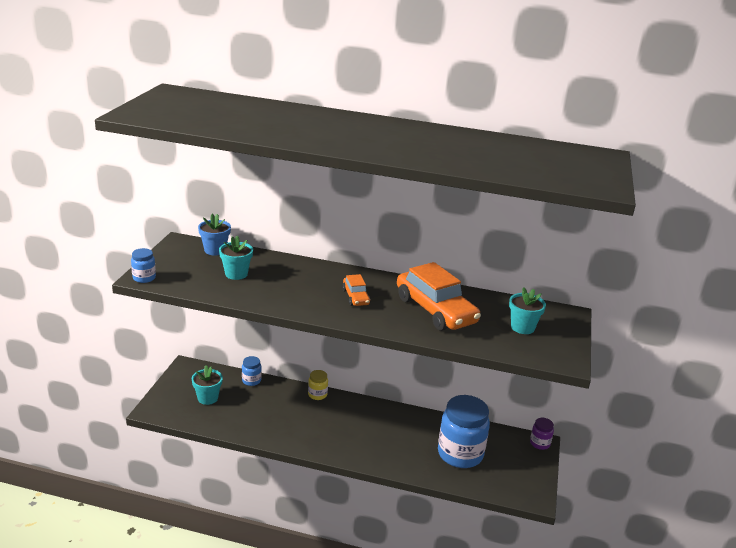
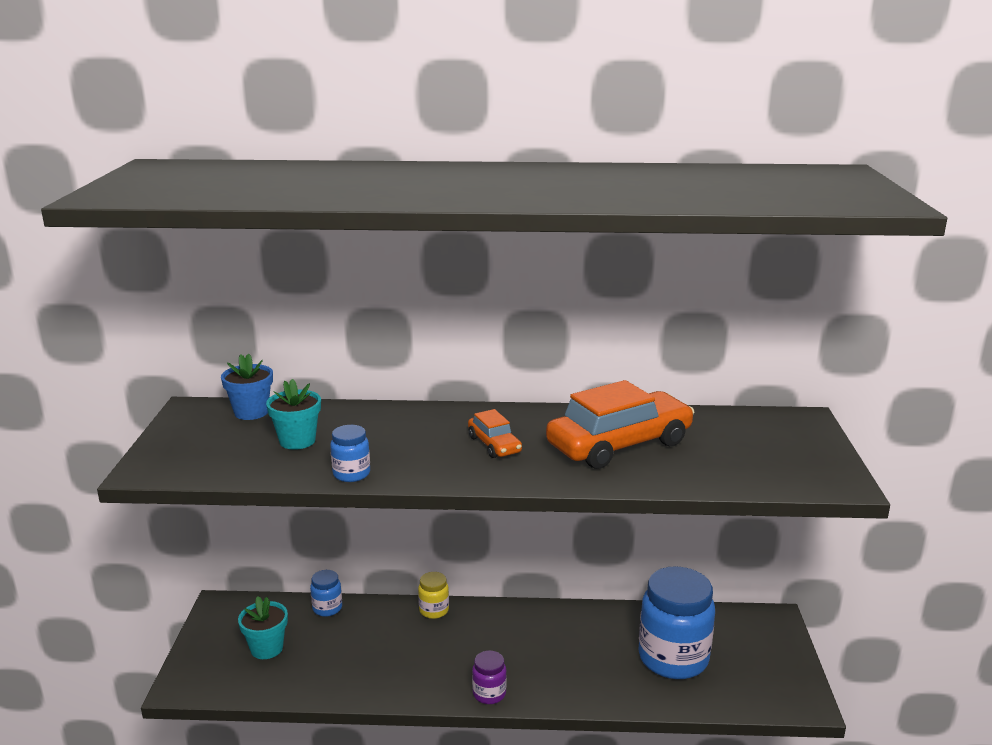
camera: 10 degrees left, 5 degrees down
(144, 278) = (149, 470): blue jar -> blue jar (351, 474)
(435, 310) = (619, 444): orange car -> orange car turned 75 degrees counterclockwise
(522, 327) = (754, 447): turquoise flower pot -> none
(539, 443) = (775, 619): purple jar -> purple jar (489, 694)

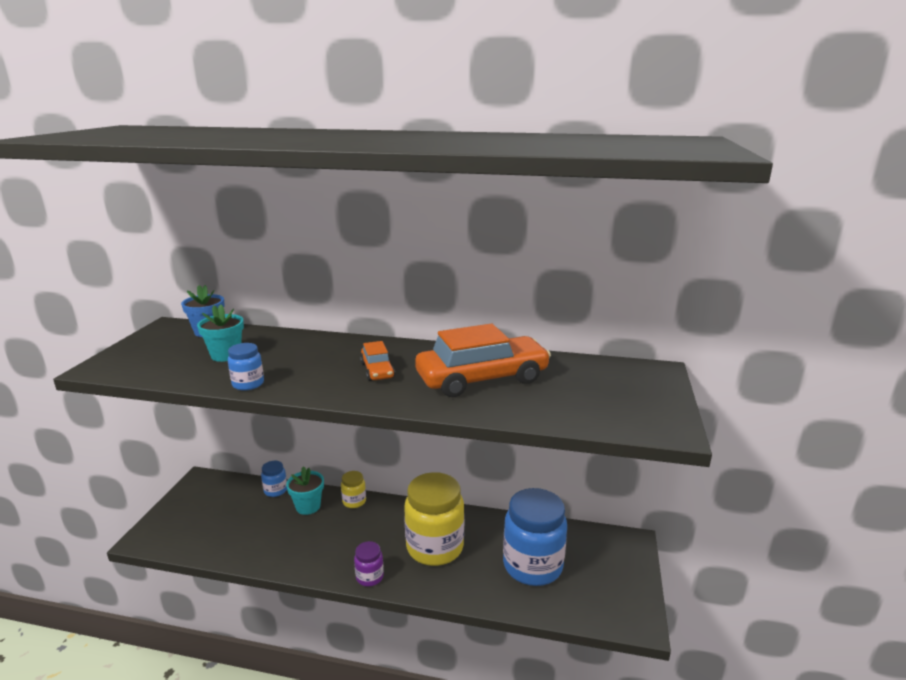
camera: 10 degrees right, 0 degrees up
(266, 648) = (217, 517): turquoise flower pot -> turquoise flower pot (308, 506)
(553, 652) = (435, 547): none -> yellow jar

